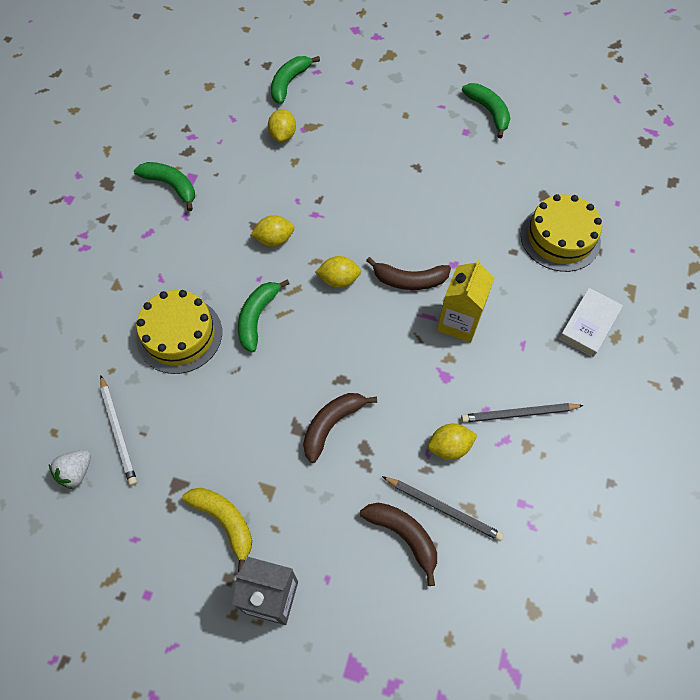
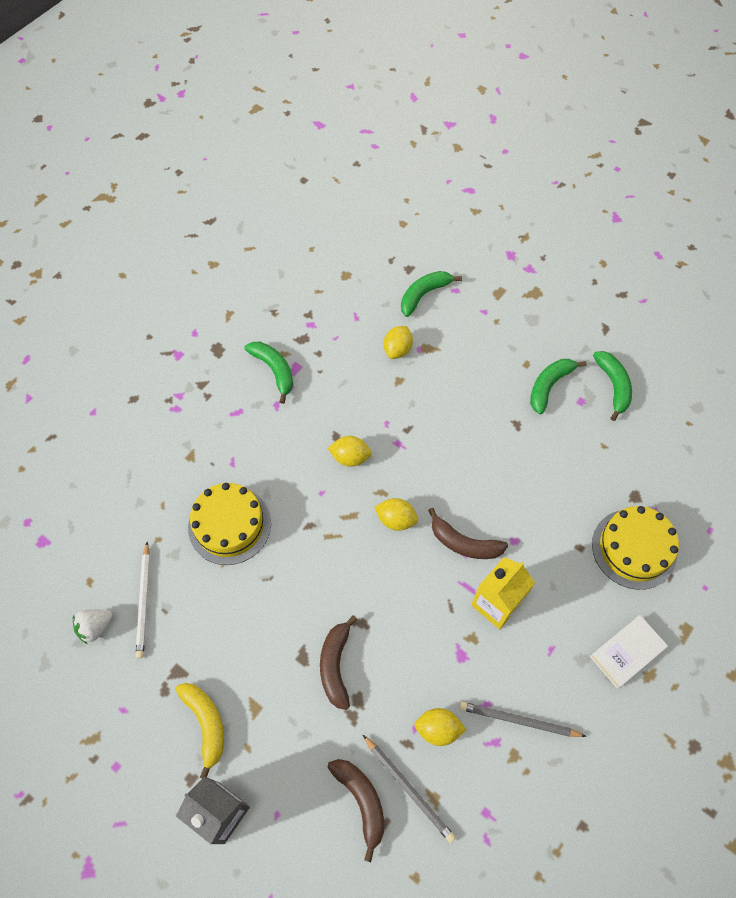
camera: 20 degrees right, 0 degrees up
(257, 317) = (306, 532): green banana -> green banana (549, 386)
(332, 425) = (335, 665): brown banana -> brown banana turned 60 degrees counterclockwise

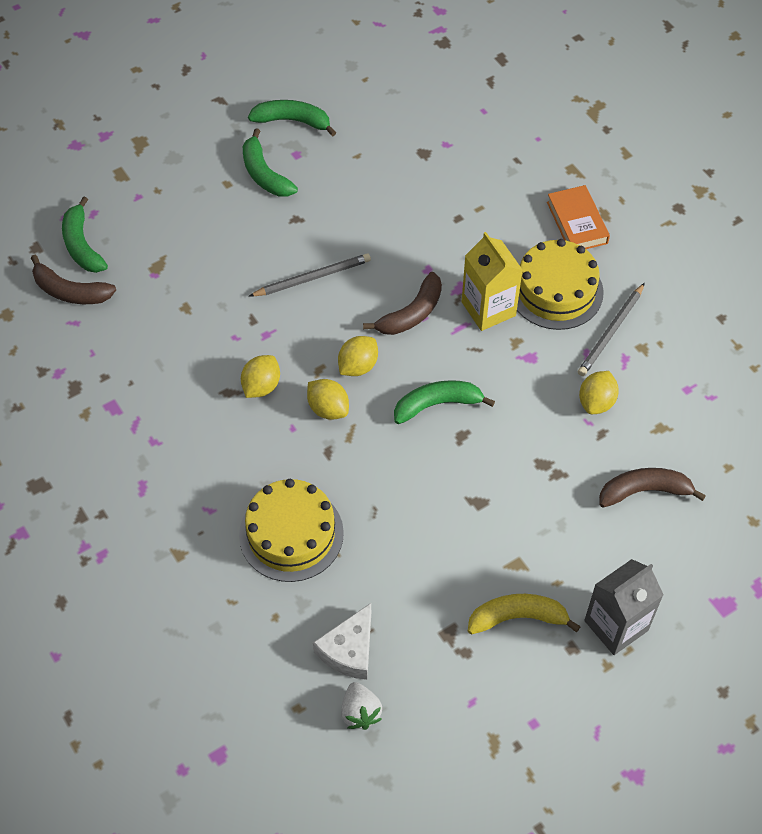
camera: 70 degrees left, 5 degrees down
(144, 601) = (349, 650): white pencil -> white cheese
(274, 370) = (104, 430): green banana -> green banana (437, 404)
(335, 665) = (499, 473): brown banana -> brown banana (70, 291)
(397, 350) = (143, 295): yellow lemon -> yellow lemon (328, 409)
(409, 789) = (645, 446): grey pencil -> grey pencil (312, 277)
(626, 652) = (577, 223): white book -> orange book
(634, 548) = (477, 176): yellow cake -> yellow cake (556, 290)

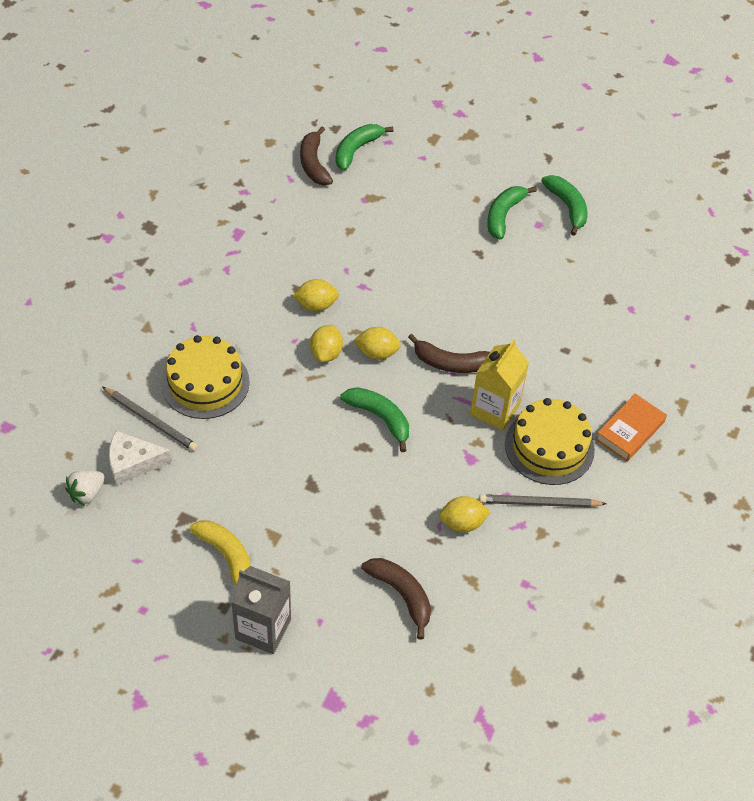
camera: 55 degrees right, 5 degrees down
(312, 277) = (434, 288): grey pencil -> grey pencil (151, 420)

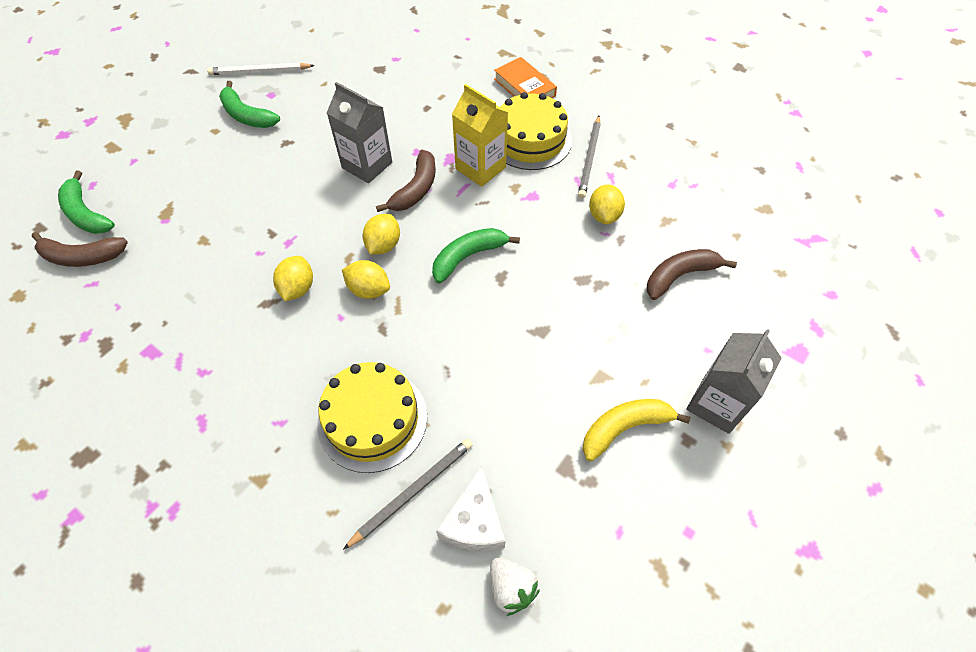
camera: 75 degrees left, 5 degrees up
(469, 319) = (367, 165): none -> grey carton
(567, 207) = (259, 71): green banana -> white pencil

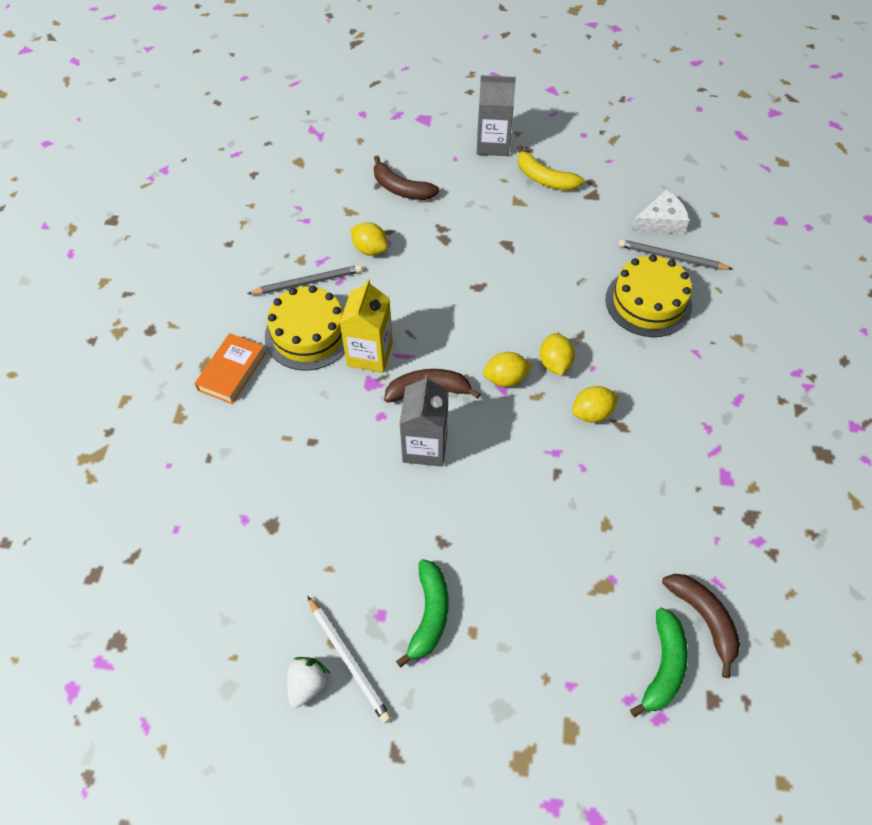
camera: 120 degrees left, 0 degrees up
(468, 257) = (475, 316): green banana -> none
(511, 588) = (678, 192): white strawberry -> white strawberry (308, 684)
(604, 215) = (370, 249): yellow lemon -> yellow lemon turned 60 degrees clockwise

